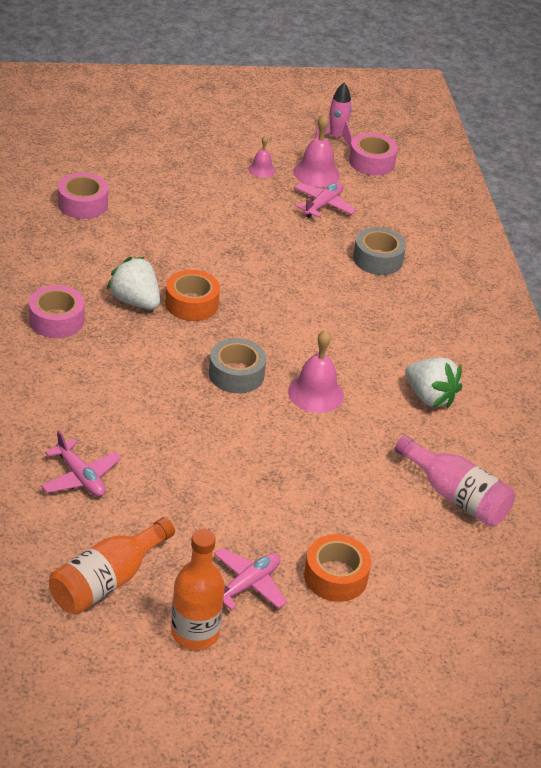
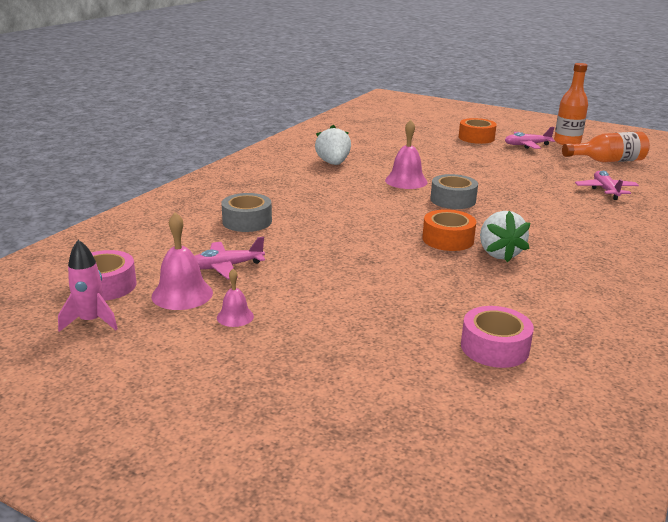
camera: 140 degrees left, 15 degrees down
(56, 320) = (585, 261): pink tape -> none
(455, 496) = (377, 139): pink bottle -> none

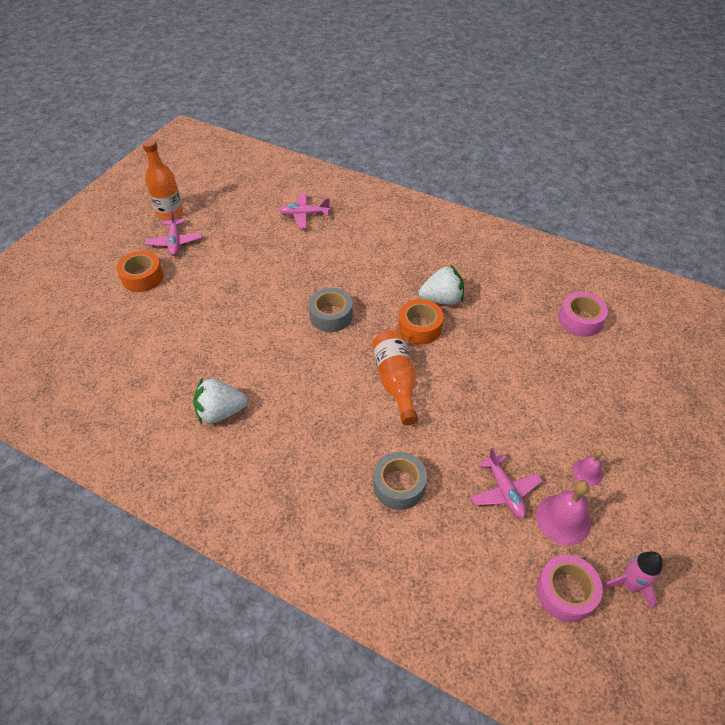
camera: 90 degrees left, 25 degrees up
(406, 181) = (280, 347): pink bell -> none
(607, 161) = (229, 198): orange bottle -> orange bottle (396, 381)

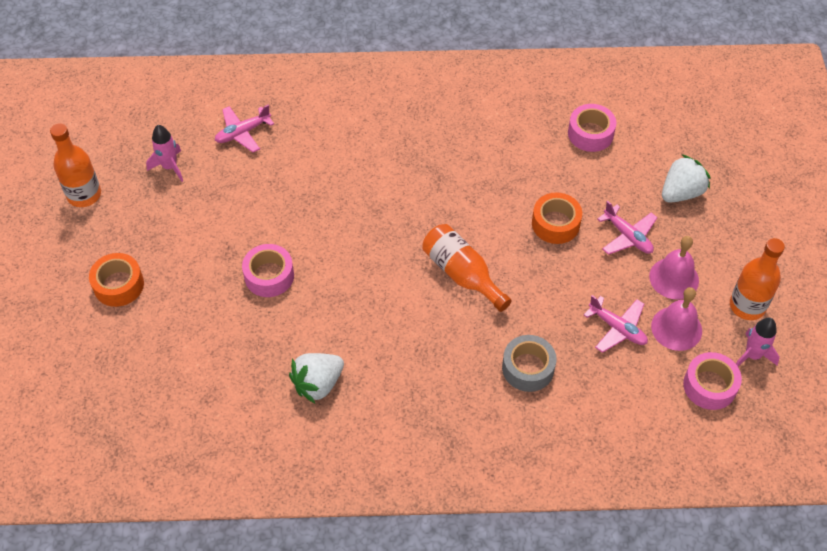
camera: 30 degrees left, 5 degrees up
(175, 242) = (121, 228): pink plane -> pink plane (627, 236)
(238, 217) = (170, 167): none -> pink rocket
(247, 316) = (269, 276): none -> pink tape
(331, 315) = (354, 236): grey tape -> none
(419, 327) = (449, 209): orange tape -> orange tape (555, 224)
(442, 299) = (451, 169): white strawberry -> white strawberry (681, 192)
(587, 472) = (674, 278): pink bell -> pink bell, size x1.72
(650, 533) = (747, 306): none -> orange bottle

